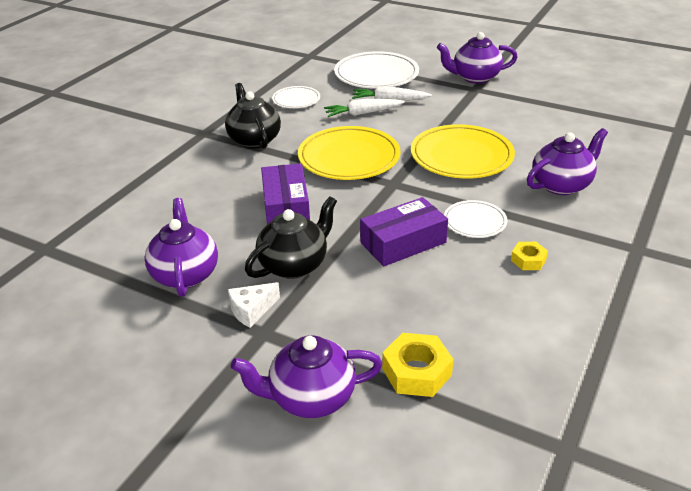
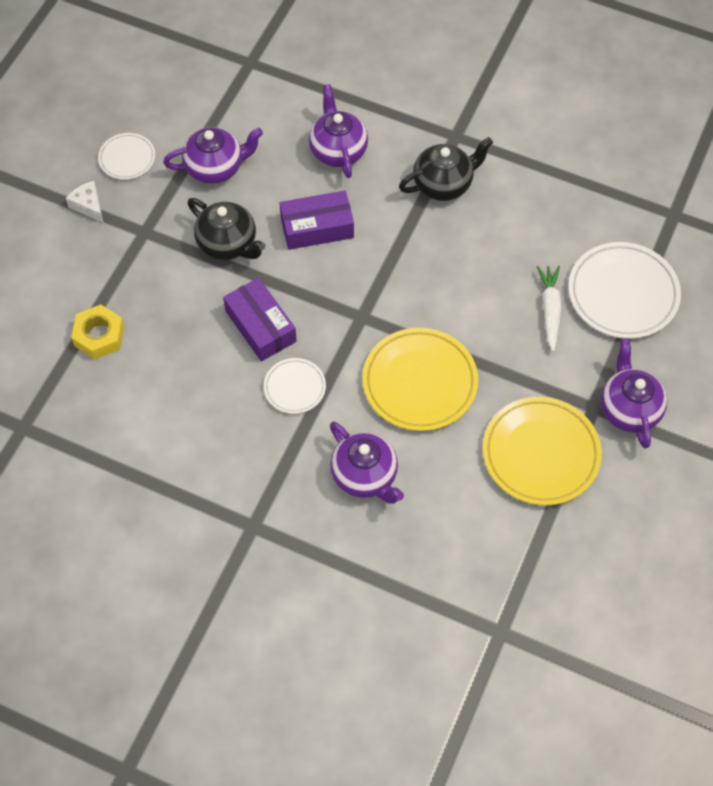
camera: 85 degrees right, 25 degrees up
(252, 310) = (170, 221): white cheese -> white cheese (88, 205)
(296, 100) = (542, 213): white plate -> white plate (127, 158)
(311, 397) = (77, 269): purple teapot -> purple teapot (338, 150)
(349, 158) = (410, 274): yellow plate -> yellow plate (541, 453)
(363, 113) = (514, 283): white carrot -> none
(528, 260) = (235, 428): yellow nut -> none

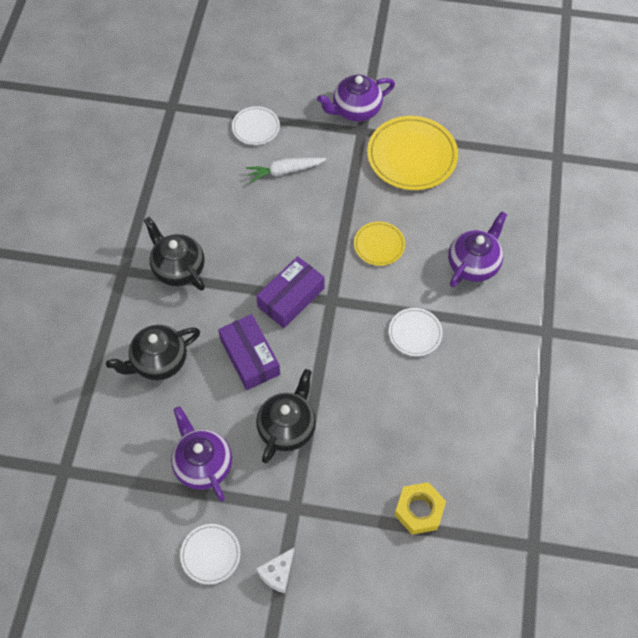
camera: 105 degrees left, 0 degrees up
(260, 326) = (365, 375): purple box -> purple box (291, 297)
(338, 150) = (159, 361): purple teapot -> black teapot
(419, 382) = (379, 245): yellow plate -> yellow plate, size x0.54
(623, 293) = (256, 127): white plate -> white plate, size x0.54

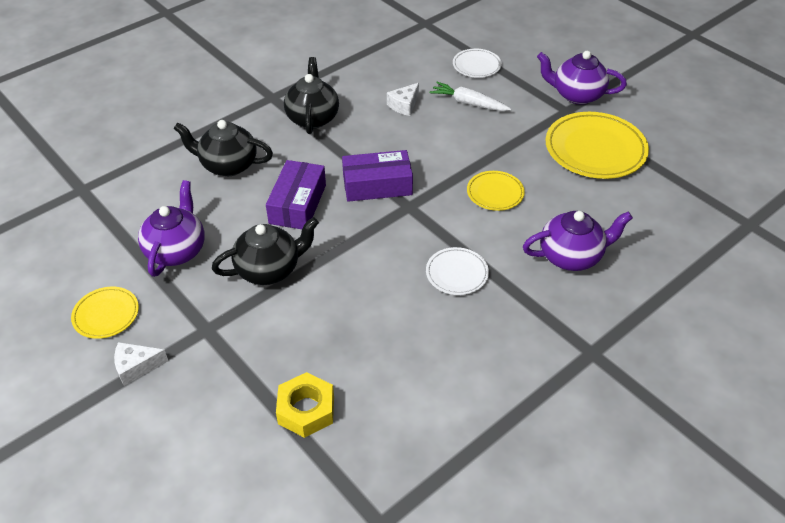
camera: 40 degrees right, 15 degrees down
(210, 554) = (106, 315): white plate -> yellow plate
(238, 206) = (404, 105): none -> white cheese

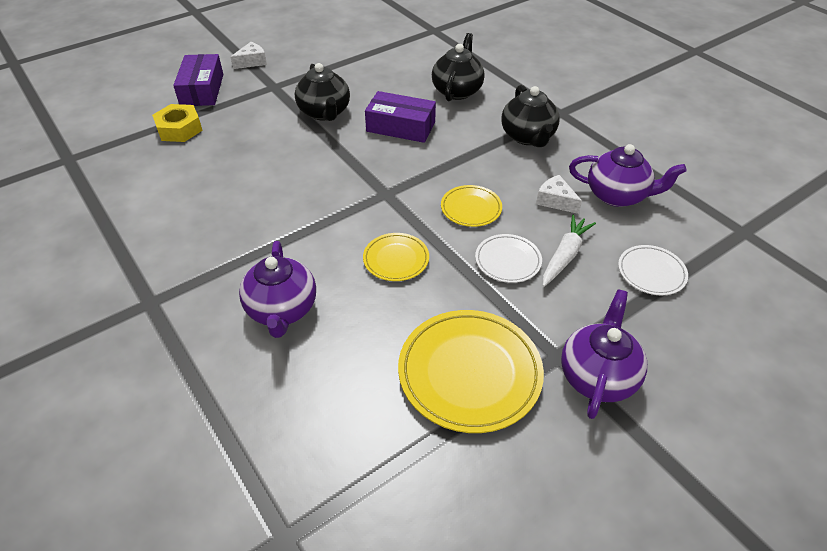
camera: 95 degrees right, 0 degrees up
(106, 315) = (303, 48): yellow plate -> yellow plate (471, 208)
(136, 367) = (252, 62): white cheese -> white cheese turned 60 degrees clockwise
(176, 251) = (357, 71): purple teapot -> purple teapot (617, 195)
(312, 118) = (528, 137): black teapot -> black teapot turned 75 degrees clockwise
(377, 185) = (420, 174): purple box -> purple box (202, 90)
(457, 273) = (286, 218): white plate -> white plate (508, 261)

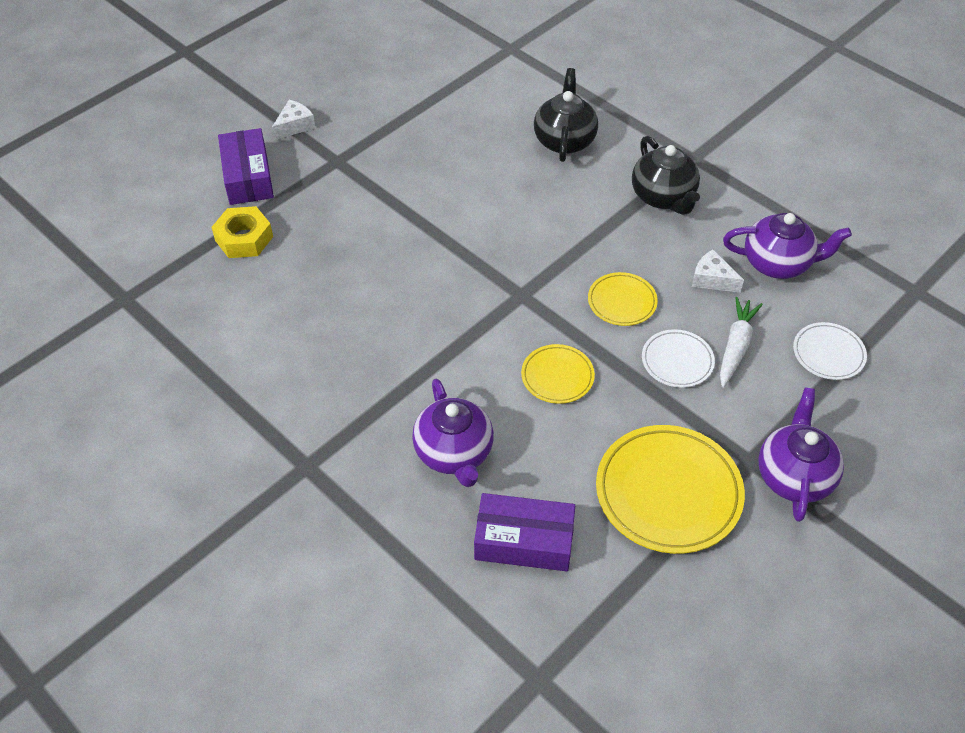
camera: 10 degrees left, 5 degrees up
(324, 112) = (413, 192): black teapot -> none
(400, 127) = (511, 202): purple box -> purple box (524, 541)

